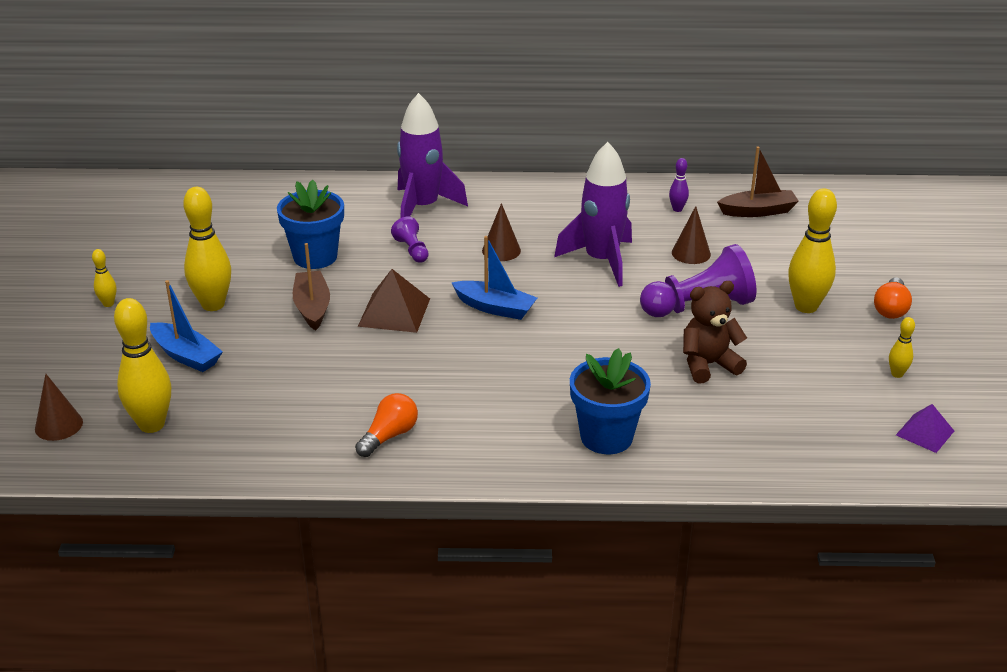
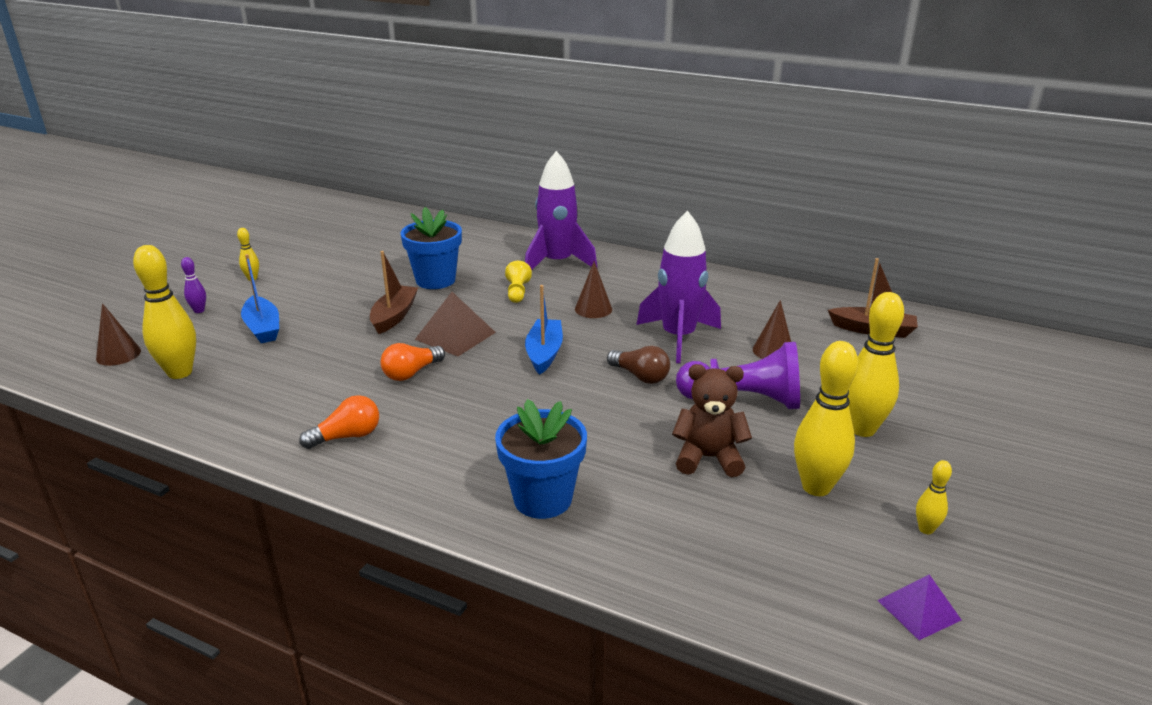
camera: 25 degrees right, 5 degrees down
(213, 305) = (323, 296): yellow bowling pin -> yellow bowling pin (816, 487)
(412, 250) = (517, 292): purple pawn -> yellow pawn
(495, 308) = (544, 353): blue boat -> blue boat turned 135 degrees counterclockwise
(598, 307) = (640, 376): none -> brown light bulb
(677, 209) = (789, 311): purple bowling pin -> purple bowling pin (199, 310)
(891, 309) = (964, 456): orange light bulb -> orange light bulb (411, 373)

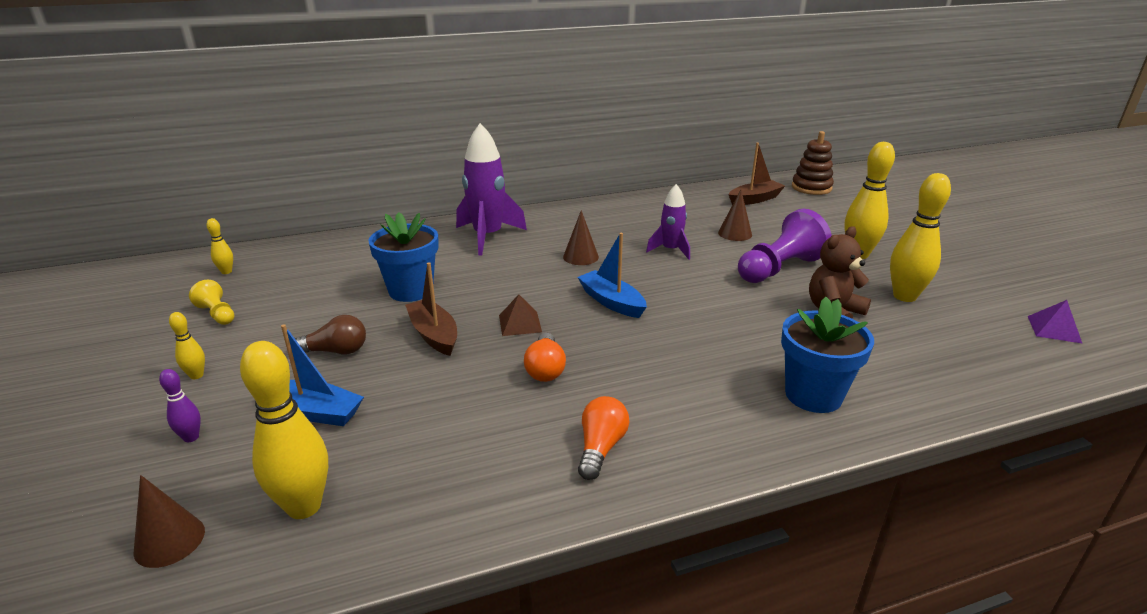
camera: 45 degrees left, 0 degrees up
(455, 335) = (520, 323): brown pyramid -> brown pyramid, size x0.64
(517, 292) = (501, 270): yellow pawn -> yellow pawn (217, 314)
(640, 376) = (700, 285): brown light bulb -> brown light bulb (335, 351)
(678, 337) = (670, 250): purple rocket -> purple rocket, size x0.59
(926, 529) = (978, 289): yellow bowling pin -> yellow bowling pin (226, 272)
(976, 346) = (811, 187): none -> brown stacking toy

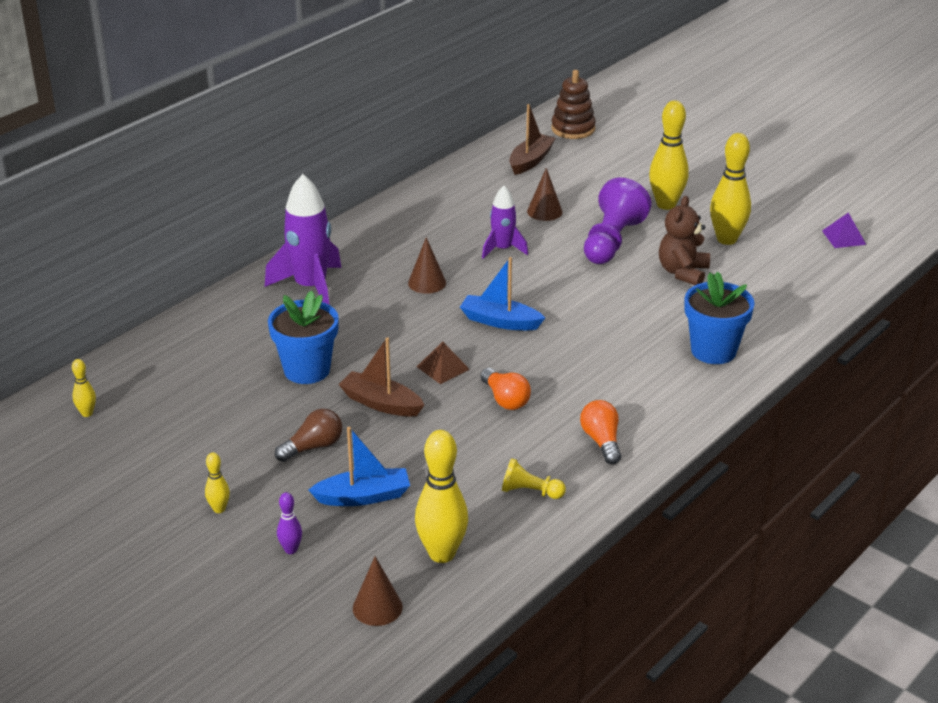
camera: 30 degrees left, 5 degrees up
(217, 314) = (149, 455): yellow pawn -> yellow pawn (530, 492)

